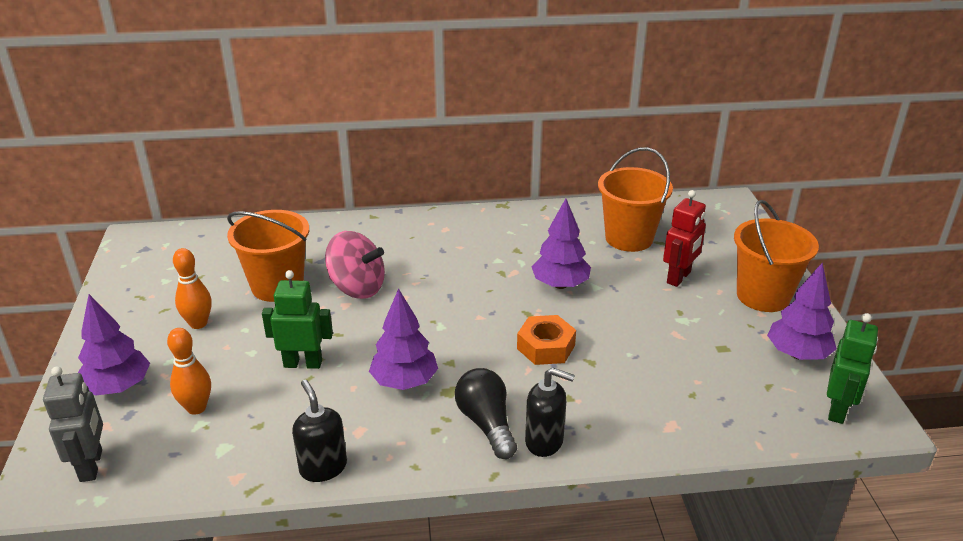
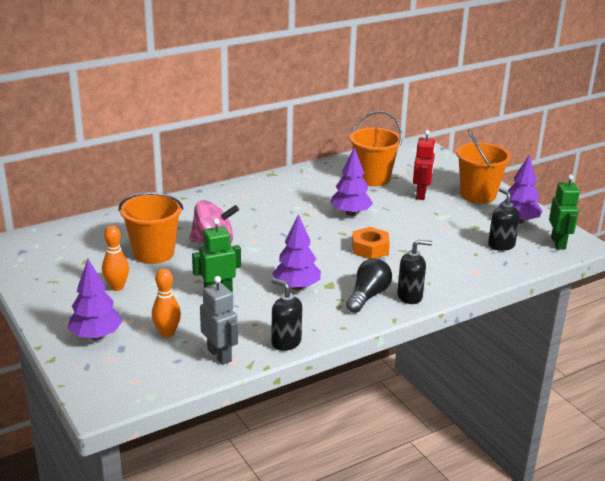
camera: 25 degrees left, 5 degrees down
(92, 465) = (125, 381): grey robot -> grey robot (220, 355)
(486, 424) = (368, 296): black light bulb -> black light bulb turned 75 degrees clockwise
(742, 389) = (501, 245): none -> black soap dispenser

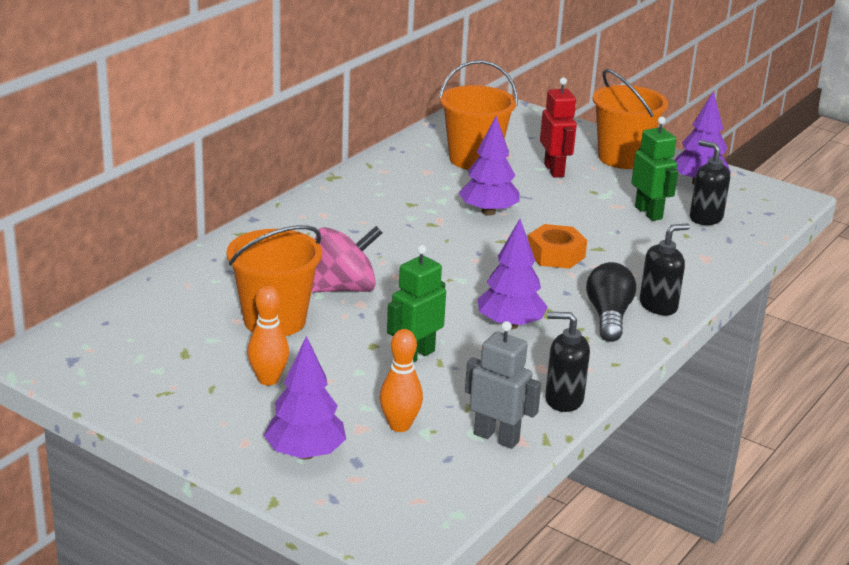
camera: 25 degrees left, 0 degrees up
(558, 243) = (767, 202): green robot -> green robot (648, 213)

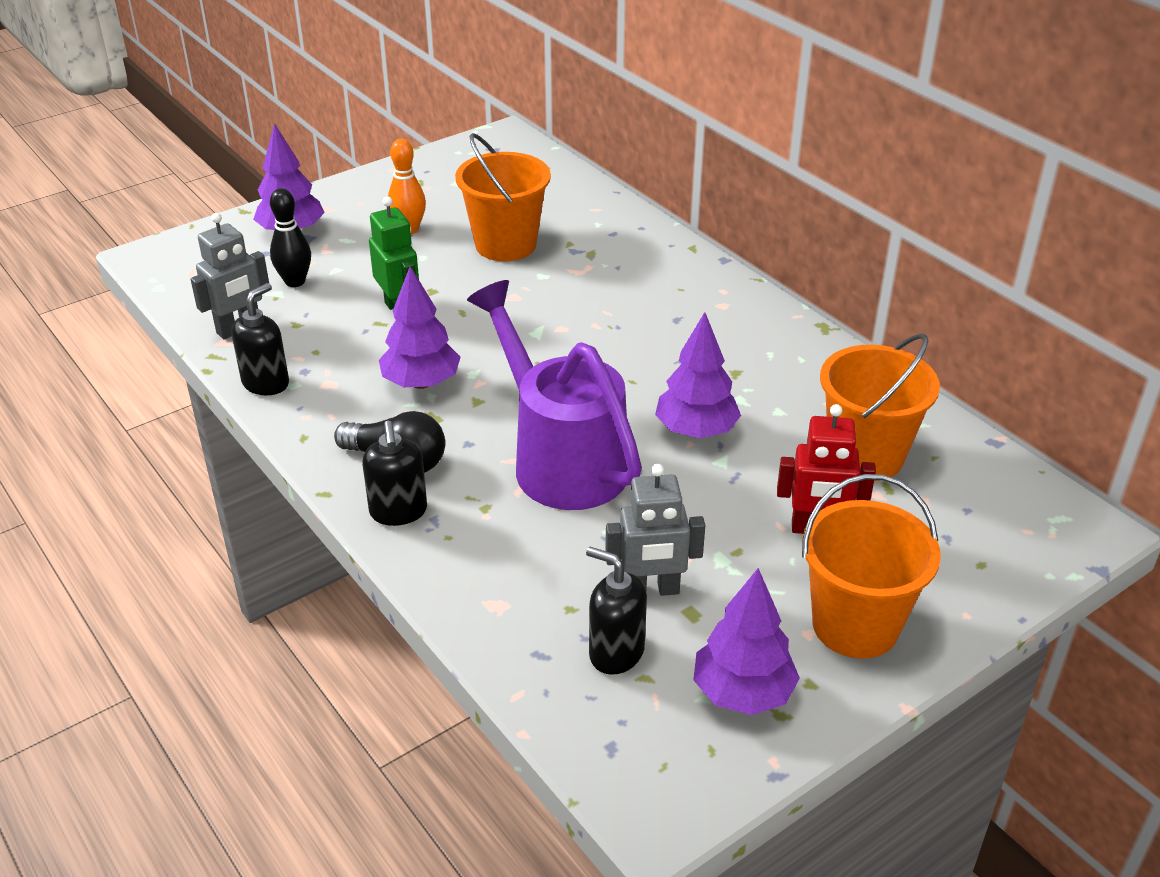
camera: 110 degrees right, 10 degrees up
(344, 288) = (549, 292): pink spinning top -> none
(399, 426) = (295, 281): orange bowling pin -> black bowling pin
(556, 254) = (561, 459): orange nut -> purple watering can
(648, 213) = (651, 590): green robot -> grey robot
(705, 218) = (616, 652): black soap dispenser -> black soap dispenser turned 120 degrees counterclockwise

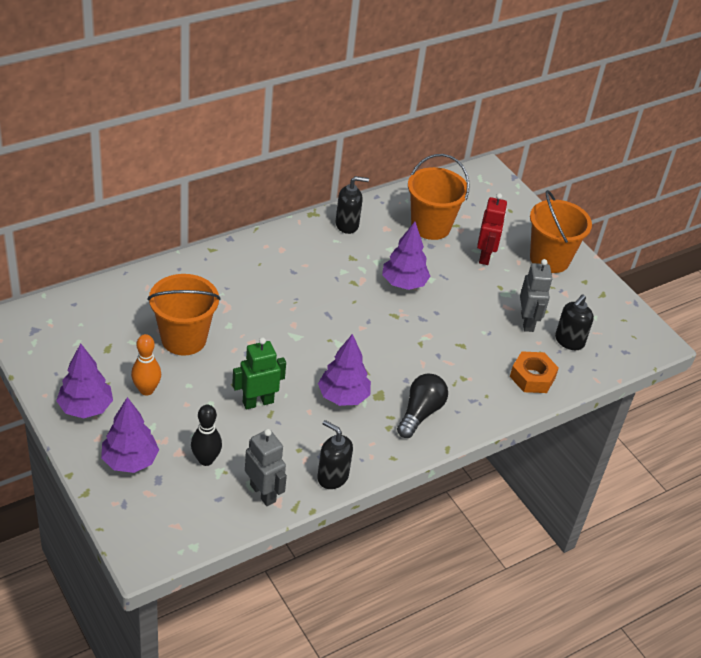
camera: 90 degrees left, 5 degrees up
(398, 512) = (465, 415): black soap dispenser -> black soap dispenser (347, 225)
(504, 596) = (532, 377): none -> orange nut
(561, 459) = (424, 341): purple watering can -> none
(742, 693) = (591, 303): purple tree -> purple tree (86, 408)

